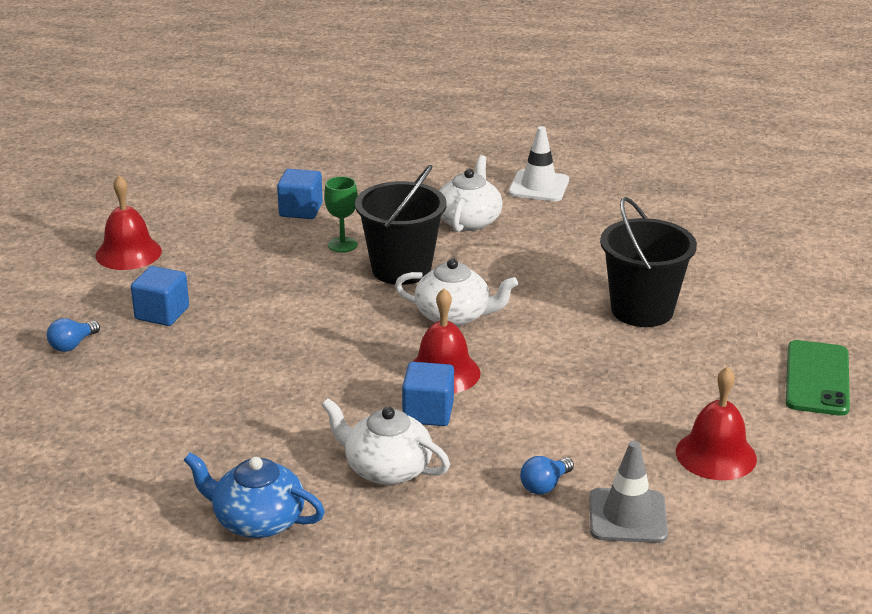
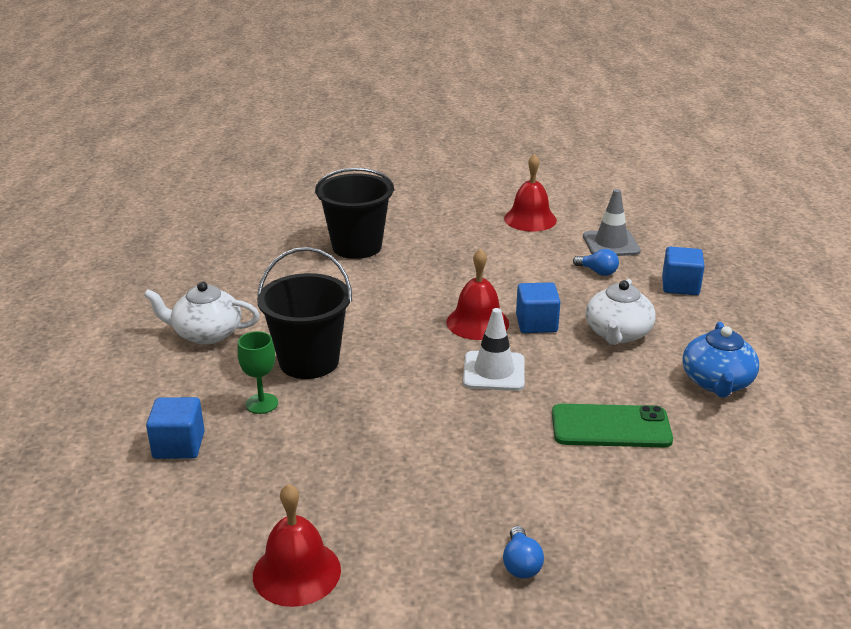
camera: 100 degrees left, 0 degrees up
(72, 345) = (521, 564): blue light bulb -> blue light bulb turned 60 degrees clockwise
(162, 313) = (433, 506): blue cube -> blue cube (680, 286)
(454, 316) = (387, 325): white teapot -> none
(539, 186) = (133, 302): white traffic cone -> white traffic cone (494, 371)
(817, 378) = (428, 190): green phone -> green phone (610, 427)

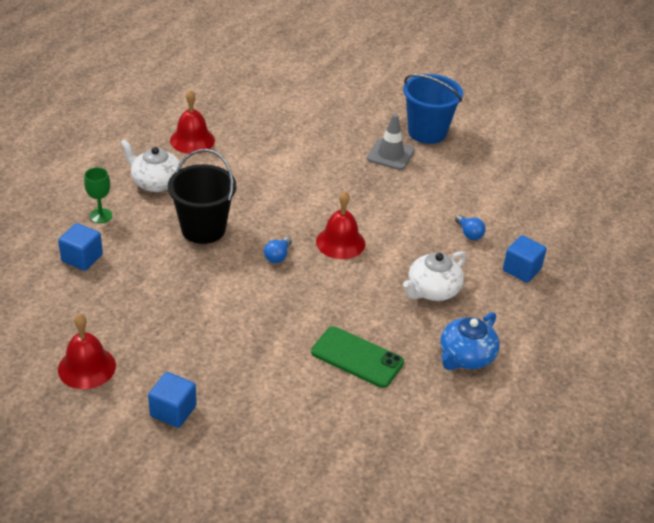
camera: 25 degrees right, 10 degrees up
(261, 403) = (150, 248): green goblet -> green goblet (101, 216)
(357, 247) = (310, 147): black bucket -> none
(464, 200) = (427, 132): none -> blue bucket
(494, 371) = (317, 285): white traffic cone -> none
(521, 564) = (215, 420): blue light bulb -> blue light bulb (278, 256)
(530, 219) = (462, 167): red bell -> red bell (192, 140)
(536, 323) = (381, 259): blue cube -> blue cube (173, 411)
(611, 244) = (504, 213): grey traffic cone -> grey traffic cone (390, 155)

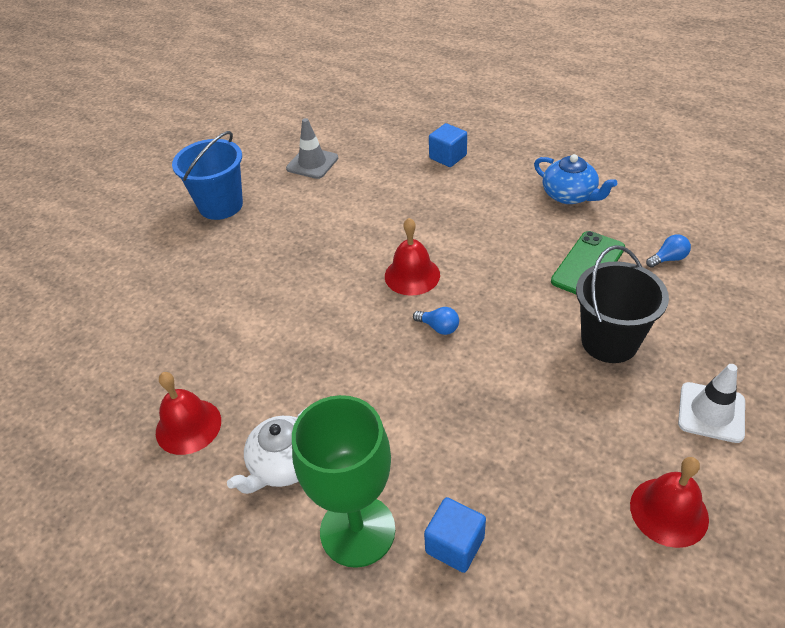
camera: 80 degrees left, 5 degrees up
(101, 216) = (357, 530): green goblet -> green goblet, size x2.21
(173, 411) = (711, 412): blue cube -> white traffic cone
(203, 229) = (389, 402): black bucket -> black bucket (609, 341)
(390, 155) = (258, 234): grey traffic cone -> grey traffic cone (312, 163)
(432, 290) = (482, 212): white teapot -> none
(469, 234) = (396, 185): blue light bulb -> blue light bulb (668, 259)

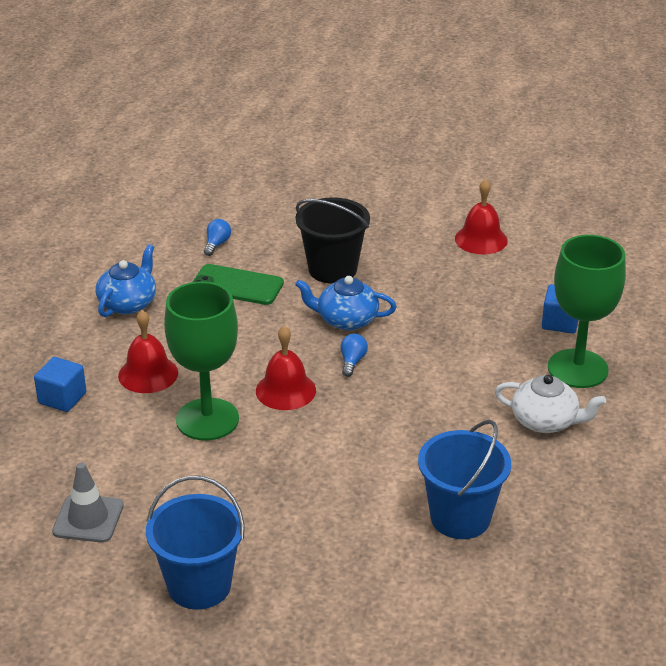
camera: 110 degrees left, 10 degrees down
(188, 426) = (541, 494): red bell -> red bell (148, 374)
(196, 357) = (460, 517): none -> blue bucket
(392, 225) = (207, 419): none -> green goblet
(510, 335) = (346, 320): none -> blue teapot
(668, 259) = (217, 244): blue light bulb -> blue light bulb turned 60 degrees clockwise
(711, 412) = (386, 224): white traffic cone -> none

